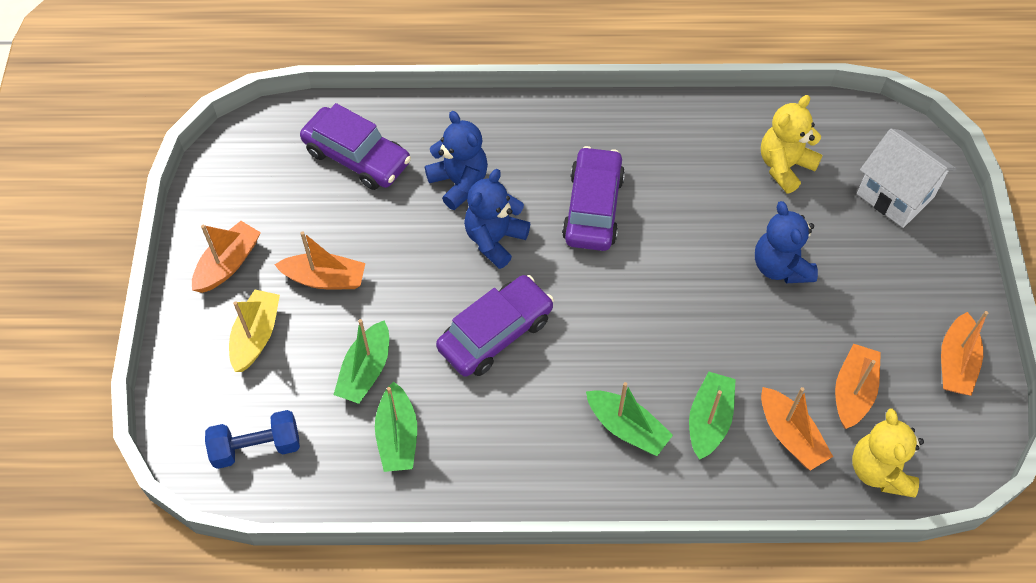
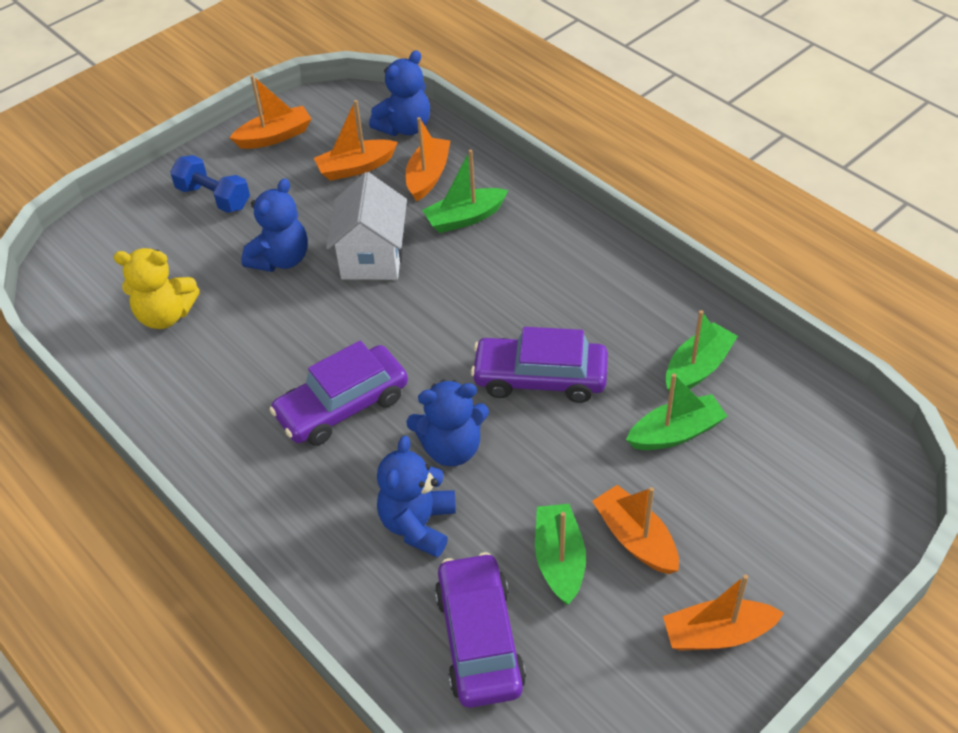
camera: 130 degrees left, 10 degrees down
(256, 336) = (748, 538): yellow boat -> none
(256, 447) = (824, 446): blue dumbbell -> blue dumbbell (214, 197)
(627, 428) = (524, 252): green boat -> green boat (559, 560)
(879, 470) = (405, 127): yellow teddy bear -> blue teddy bear
(895, 195) = (136, 238): white house -> white house (372, 258)

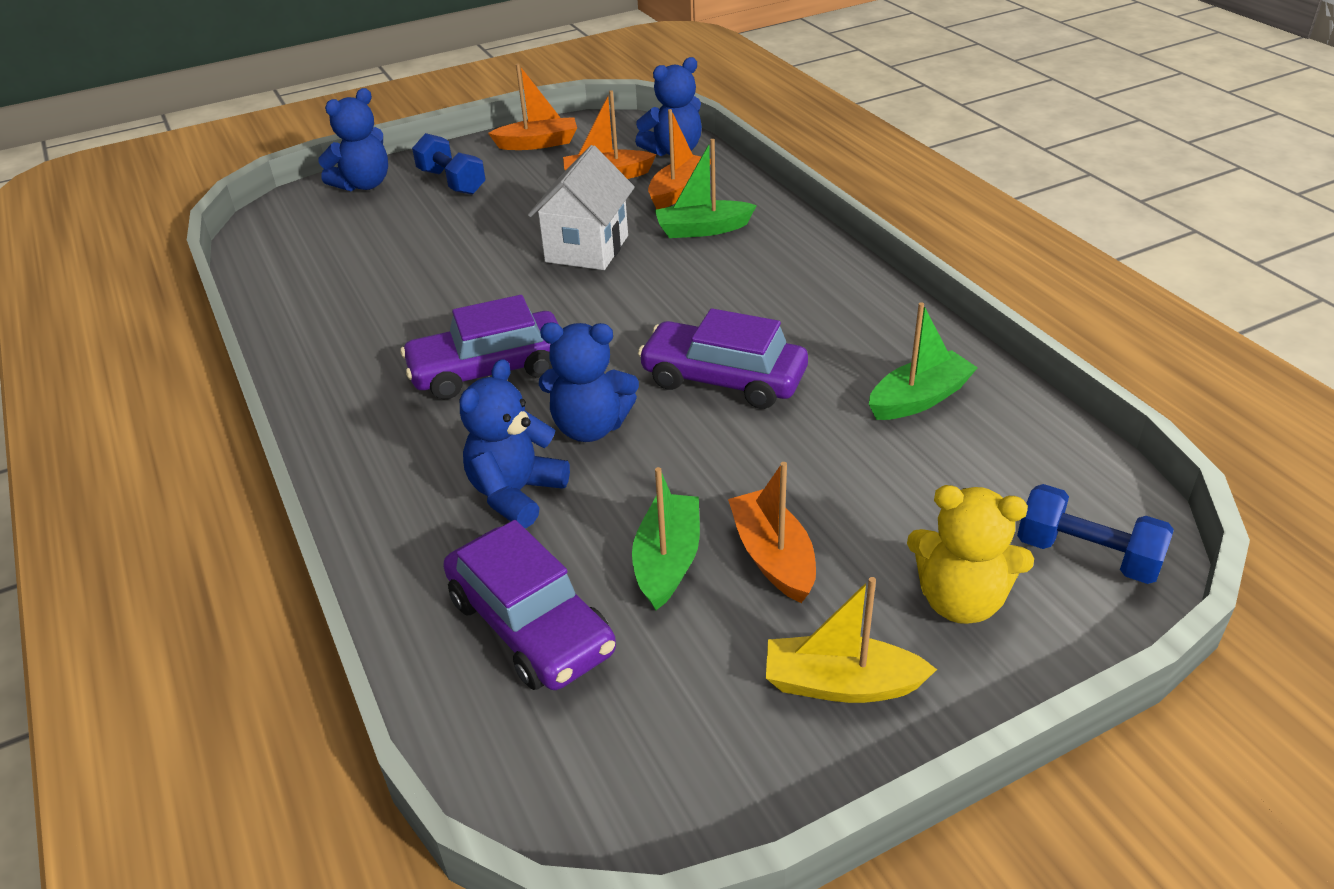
camera: 15 degrees right, 10 degrees down
(166, 315) = (350, 267): yellow teddy bear -> yellow teddy bear (960, 600)
(281, 259) = (491, 238): blue teddy bear -> blue teddy bear (364, 184)
(479, 639) = (531, 625): purple car -> purple car turned 135 degrees clockwise
(675, 433) = (867, 457): green boat -> none
(717, 634) = (841, 684): orange boat -> yellow boat
(853, 487) = (1087, 555): none -> blue dumbbell

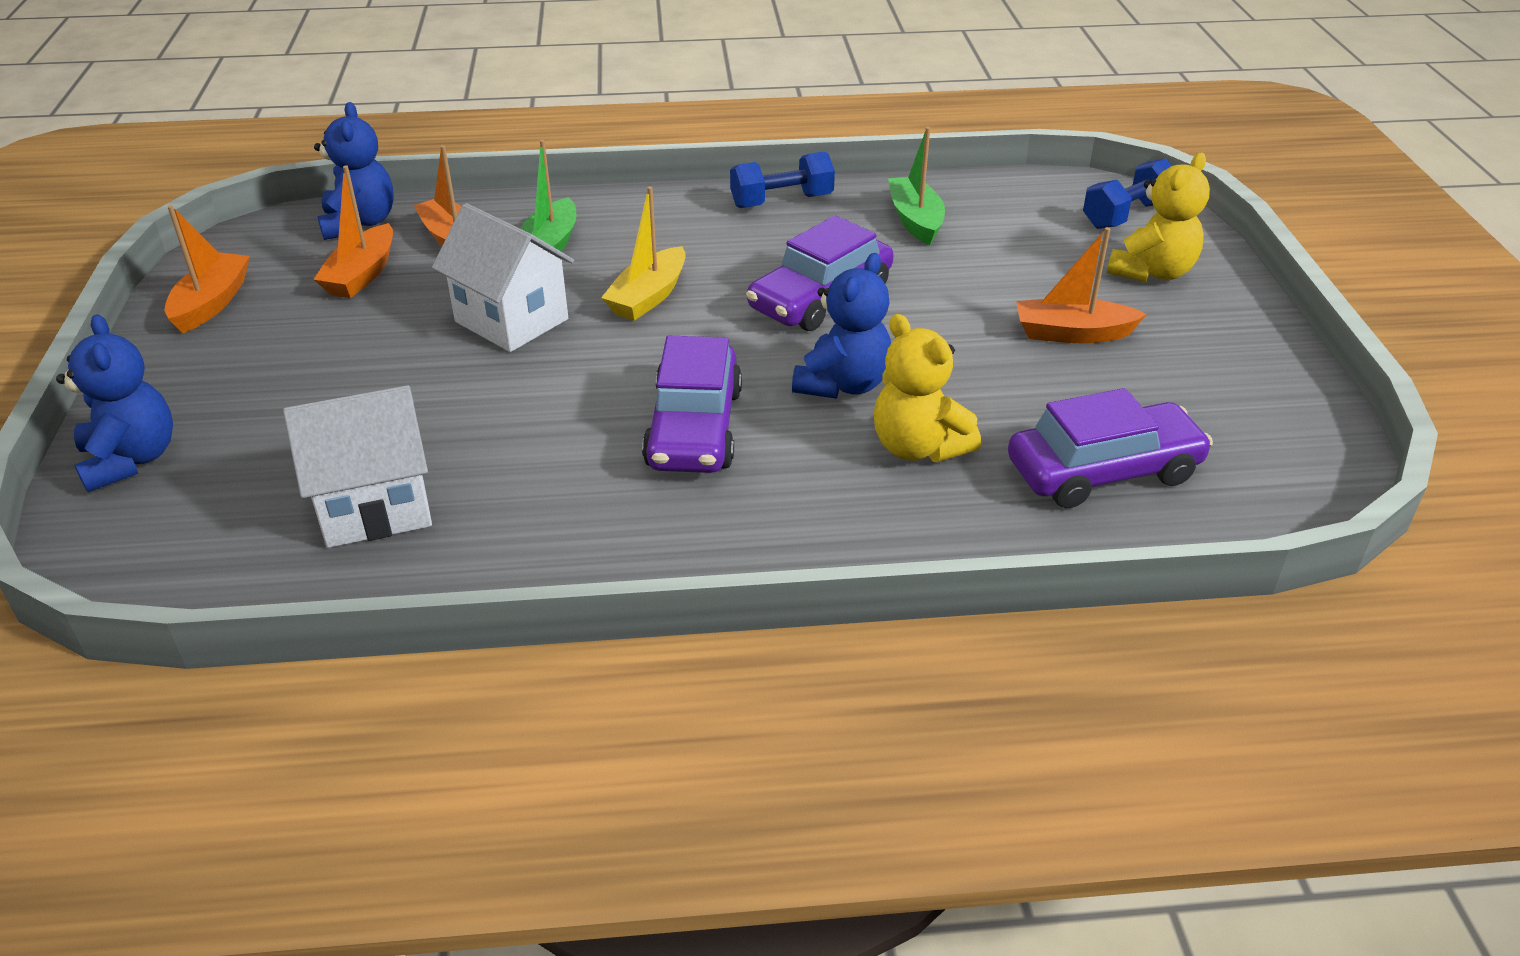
camera: 70 degrees left, 0 degrees up
(345, 275) = (375, 507): none -> white house
(452, 182) = (227, 384): blue dumbbell -> blue dumbbell (781, 201)
(516, 493) = (918, 447): blue teddy bear -> yellow teddy bear
(667, 561) = (1054, 383): green boat -> none
(841, 684) = (1217, 340): yellow boat -> yellow boat (648, 297)

